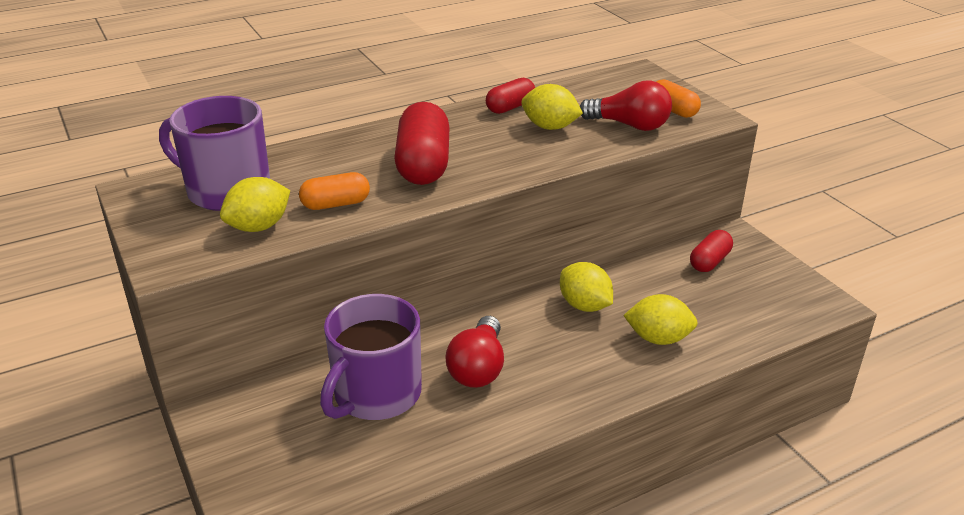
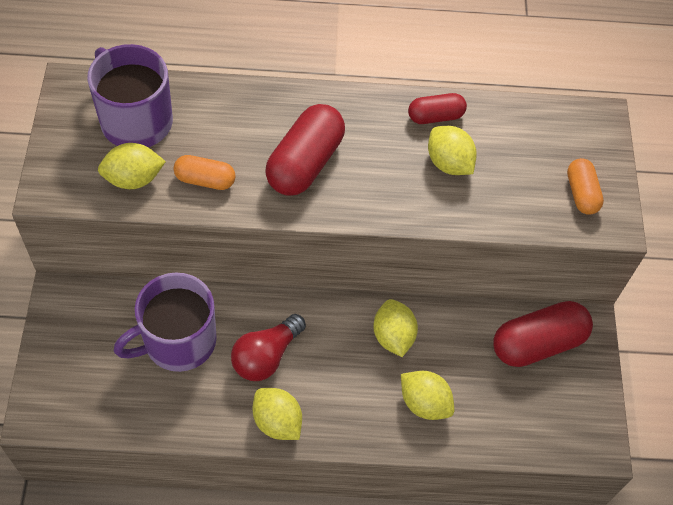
camera: 25 degrees right, 25 degrees up
(535, 412) = (277, 422): none -> yellow lemon
(629, 125) = (522, 196): red light bulb -> none
(709, 261) = (537, 343): red capsule -> red capsule, size x1.76

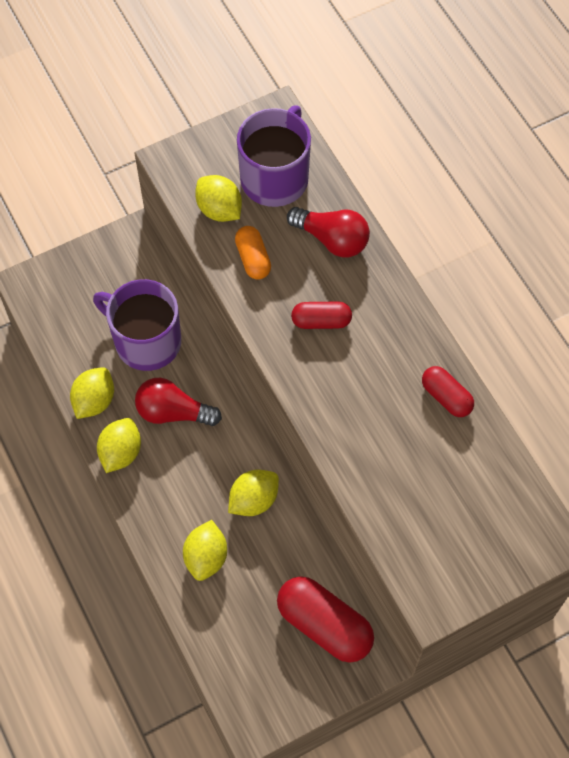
camera: 65 degrees right, 5 degrees up
(231, 113) = (332, 239): none -> red light bulb
(305, 163) = (321, 321): red capsule -> red capsule, size x0.57
(448, 163) = (402, 433): yellow lemon -> yellow lemon (94, 401)
(581, 193) = (448, 561): orange capsule -> none

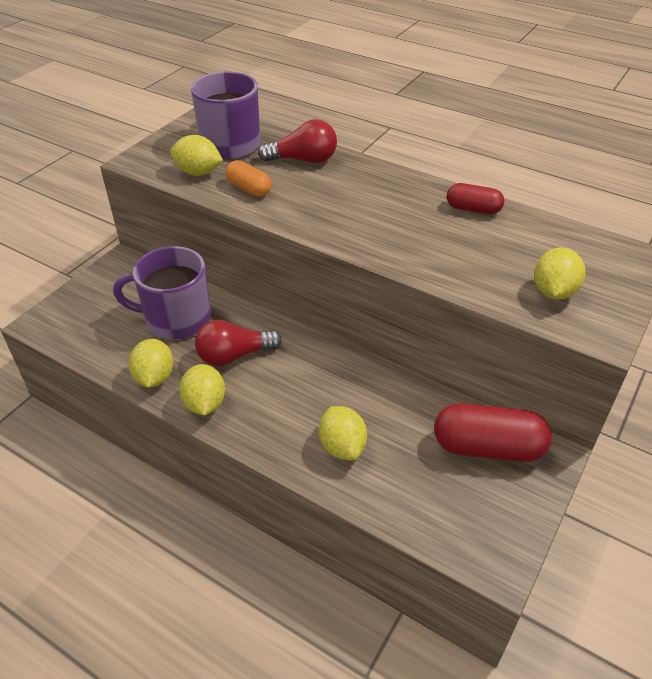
camera: 30 degrees left, 20 degrees down
(253, 500) = (351, 385): yellow lemon -> yellow lemon (553, 292)
(321, 321) = (335, 203): red capsule -> none

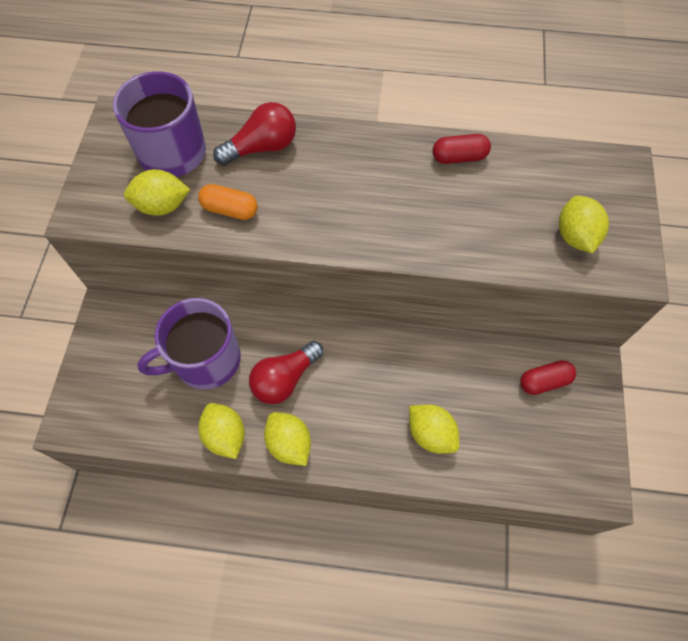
camera: 25 degrees left, 20 degrees up
(487, 447) = (544, 381): red capsule -> red capsule, size x0.57

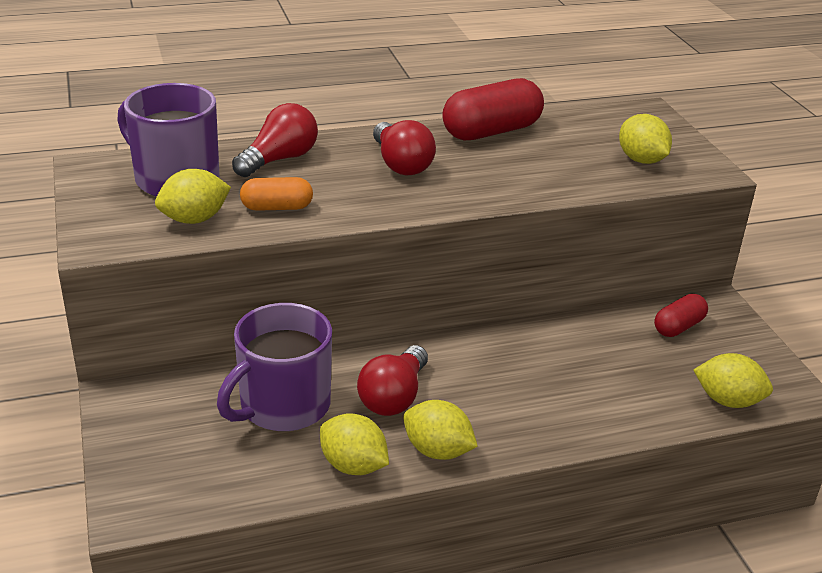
camera: 25 degrees left, 30 degrees down
(357, 181) = (401, 164): none -> red light bulb
(431, 434) = (593, 398): yellow lemon -> yellow lemon (728, 401)
(459, 157) = (491, 131): red capsule -> red capsule, size x1.76

